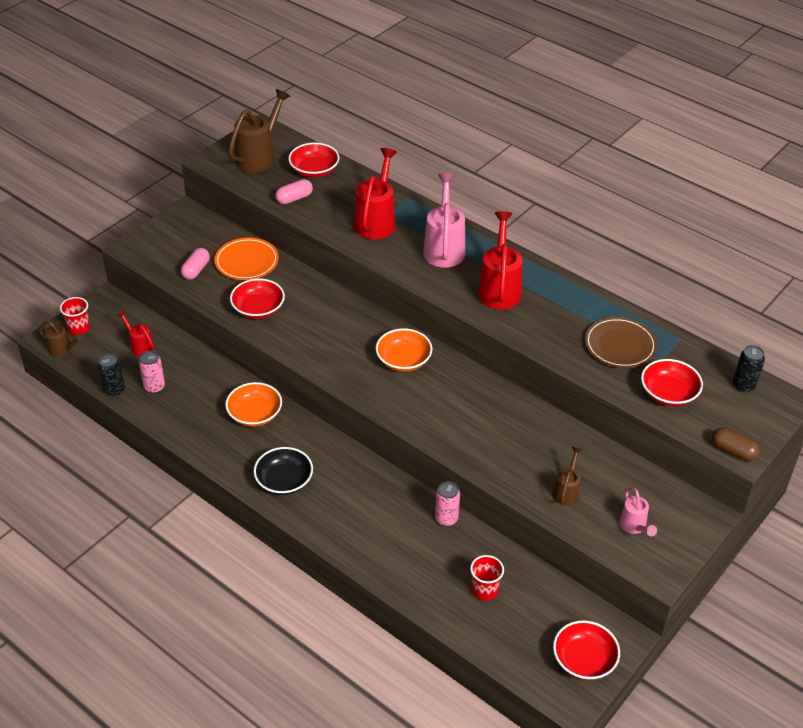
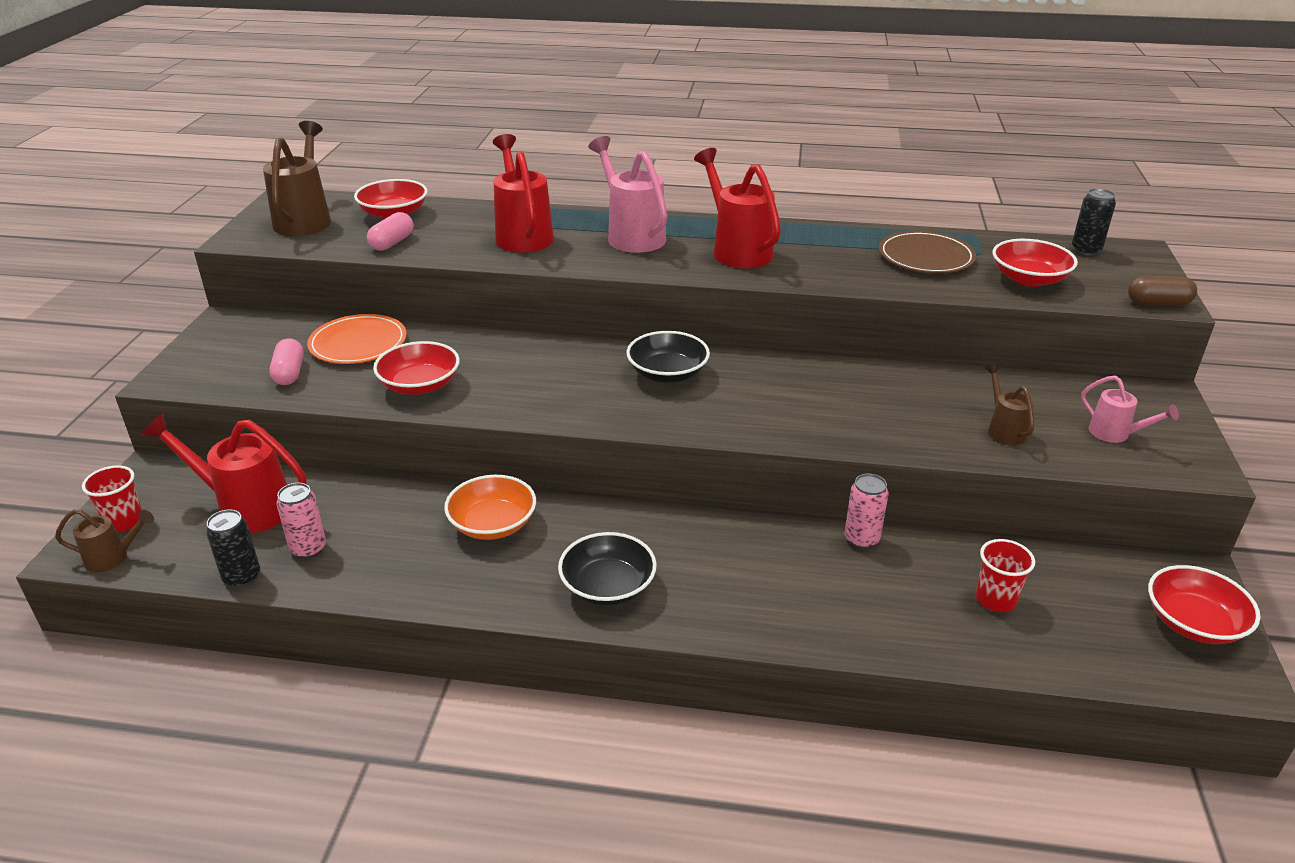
camera: 30 degrees left, 10 degrees down
(140, 346) = (246, 508): red watering can -> red watering can, size x1.85
(403, 360) = (667, 374): orange bowl -> black bowl

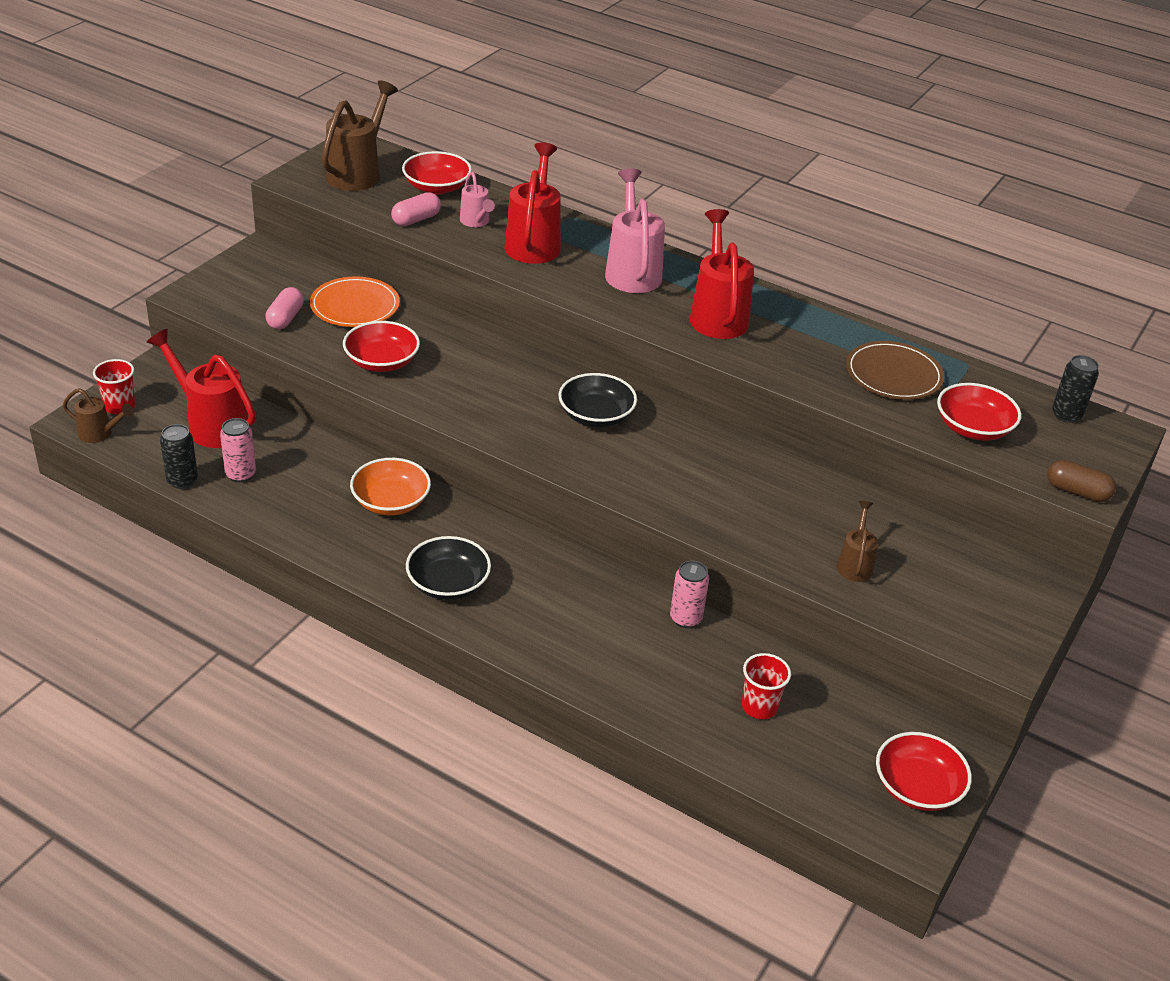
camera: 20 degrees right, 5 degrees up
(1115, 434) = (957, 602): pink watering can -> pink watering can (476, 222)

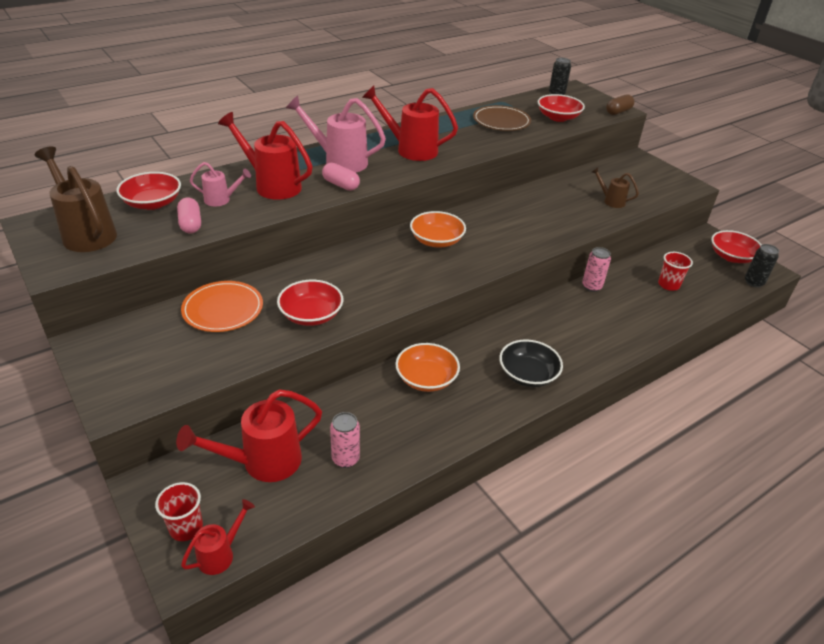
camera: 65 degrees left, 0 degrees up
(100, 434) = (220, 554): brown watering can -> red watering can
(182, 481) = (332, 502): black can -> black can (753, 282)
(285, 318) = (207, 352): pink capsule -> pink capsule (341, 185)
(596, 416) = (436, 241): black bowl -> orange bowl

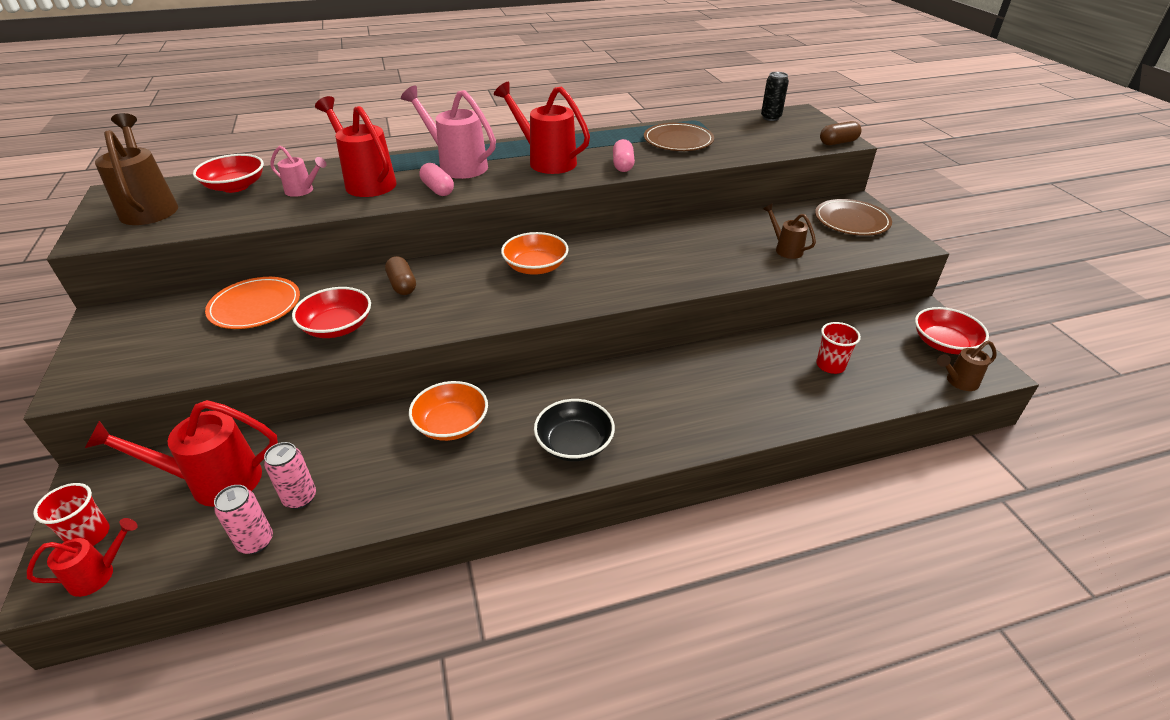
camera: 20 degrees right, 0 degrees up
(190, 224) = (252, 211): pink capsule -> pink capsule (623, 165)
(338, 271) = (402, 285): none -> brown capsule
(558, 117) = (753, 142): red bowl -> none
(591, 286) = (723, 351): pink can -> pink can (256, 542)
(643, 172) = (851, 221): none -> brown plate
(753, 282) = (958, 382): black can -> brown watering can

